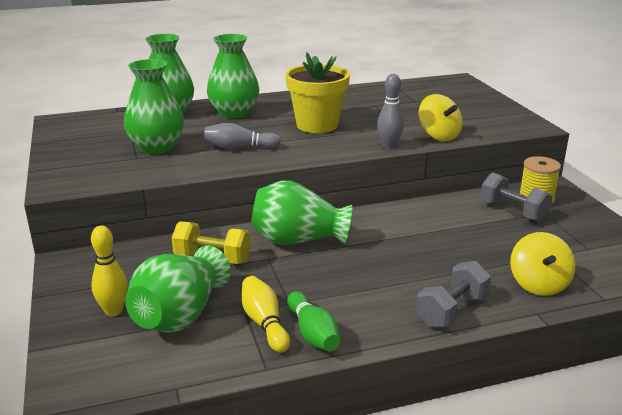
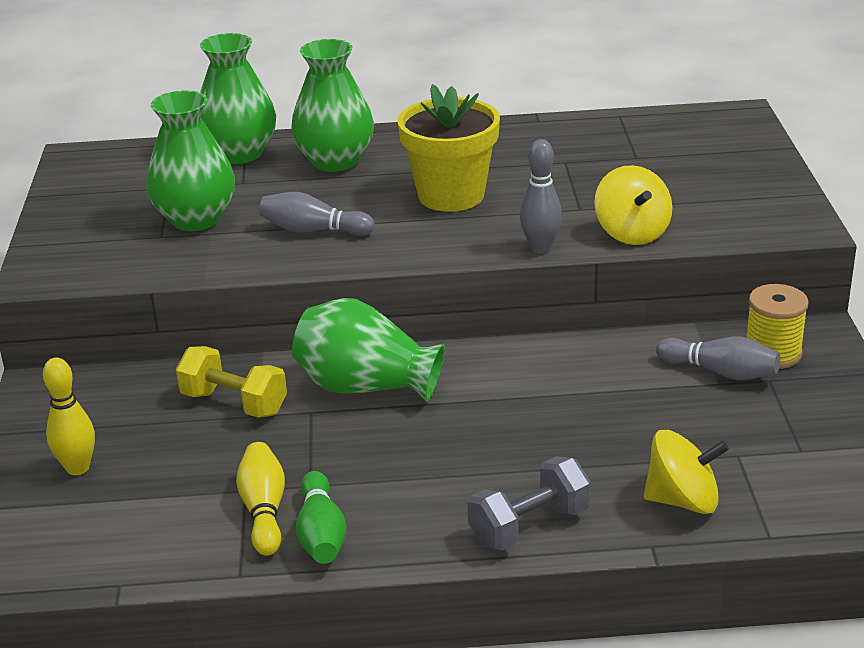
camera: 15 degrees right, 5 degrees up
(180, 315) = (159, 485): green vase -> none
(513, 211) = (720, 372): grey dumbbell -> grey bowling pin
(538, 284) = (683, 500): yellow spinning top -> yellow spinning top turned 105 degrees counterclockwise

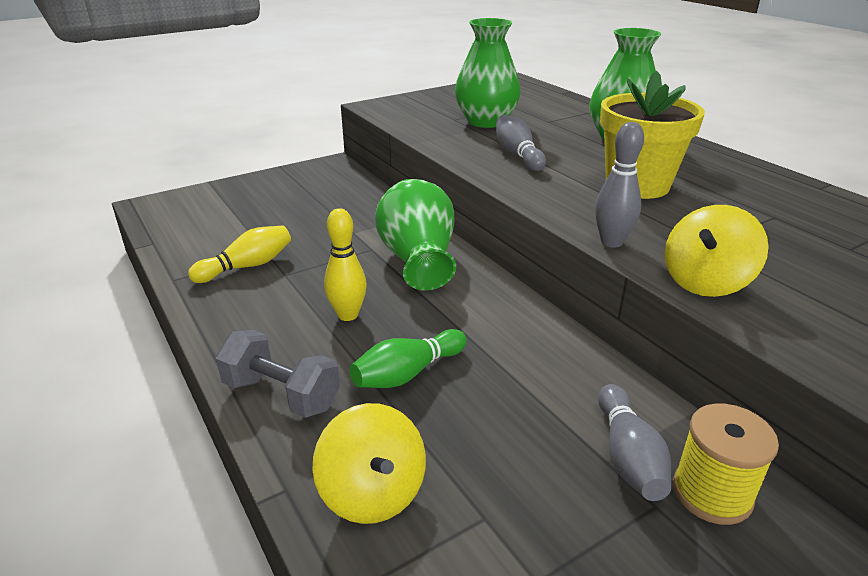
camera: 60 degrees right, 0 degrees up
(78, 468) = (261, 197): yellow bowling pin -> yellow bowling pin (348, 315)
(234, 403) = (360, 220): yellow dumbbell -> none
(239, 153) = (582, 111): green vase -> none
(321, 534) = (229, 296): green bowling pin -> green bowling pin (408, 373)

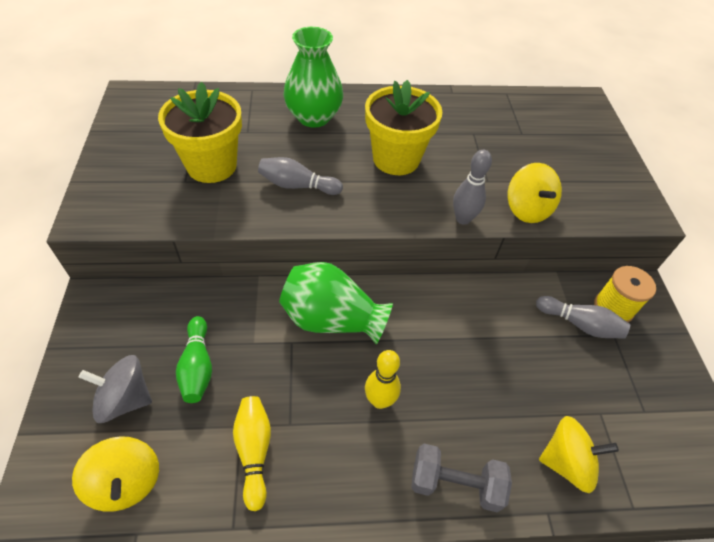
camera: 65 degrees left, 20 degrees up
(191, 225) = (126, 482): none -> yellow spinning top
(258, 202) = (125, 399): none -> grey spinning top
(281, 394) = (455, 484): grey dumbbell -> grey dumbbell turned 45 degrees clockwise
(408, 373) = (468, 393): green bowling pin -> green bowling pin (197, 366)
(486, 121) = (211, 166): green vase -> yellow flower pot

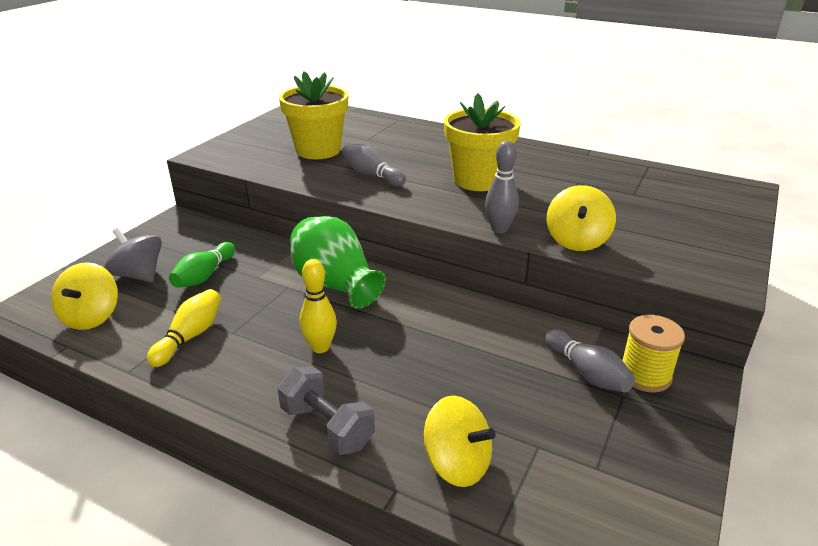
camera: 35 degrees right, 20 degrees down
(313, 117) = (432, 143): green vase -> none

